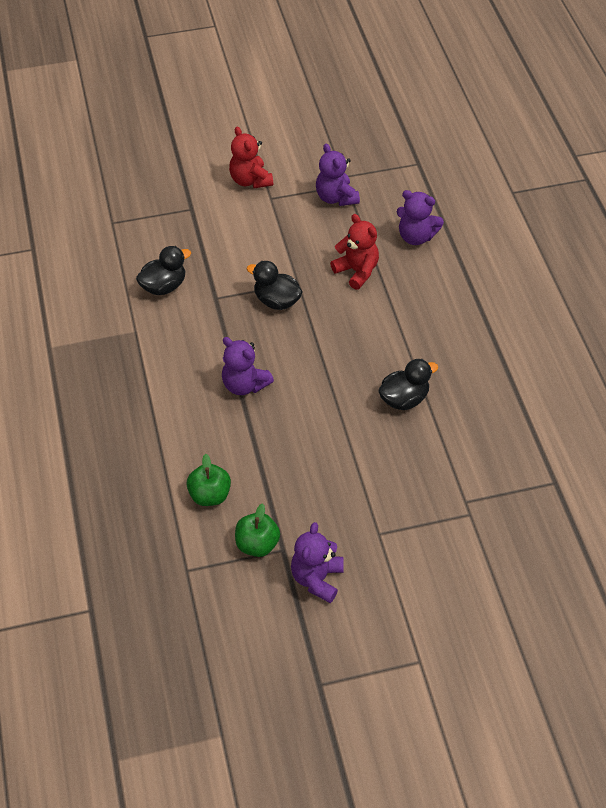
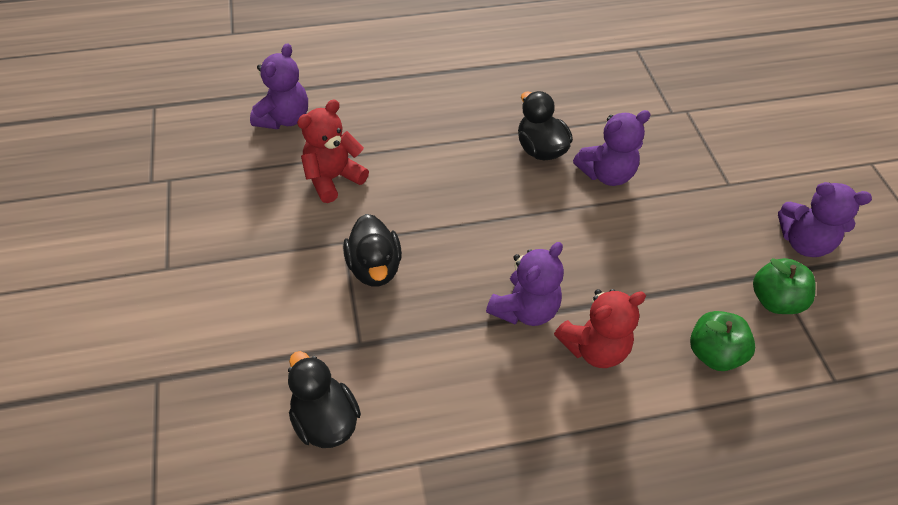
camera: 90 degrees left, 0 degrees up
(250, 180) = (118, 293): red teddy bear -> red teddy bear (594, 347)
(276, 301) = (374, 267): black duck -> black duck turned 45 degrees counterclockwise
(336, 197) = (190, 192): purple teddy bear -> purple teddy bear (606, 174)

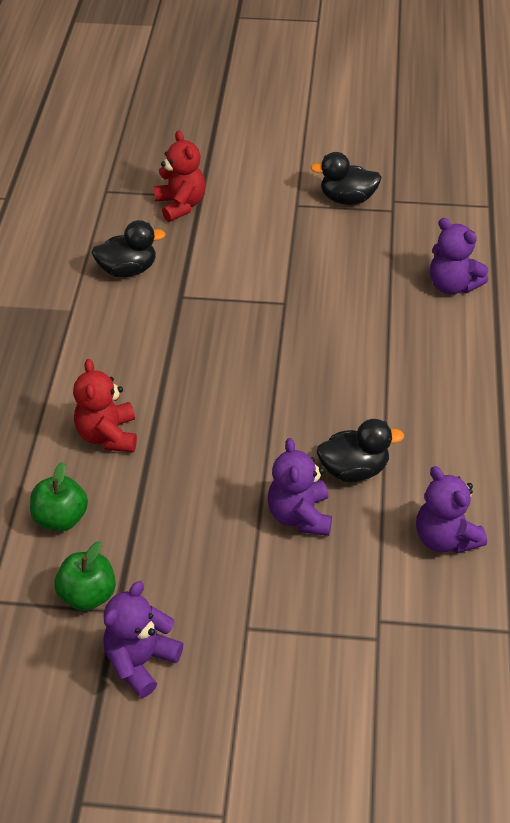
camera: 110 degrees right, 5 degrees down
(333, 178) = (362, 307): red teddy bear -> red teddy bear (181, 205)
(374, 267) = (250, 316): black duck -> black duck (347, 199)
(524, 309) = (166, 401): purple teddy bear -> purple teddy bear (445, 538)

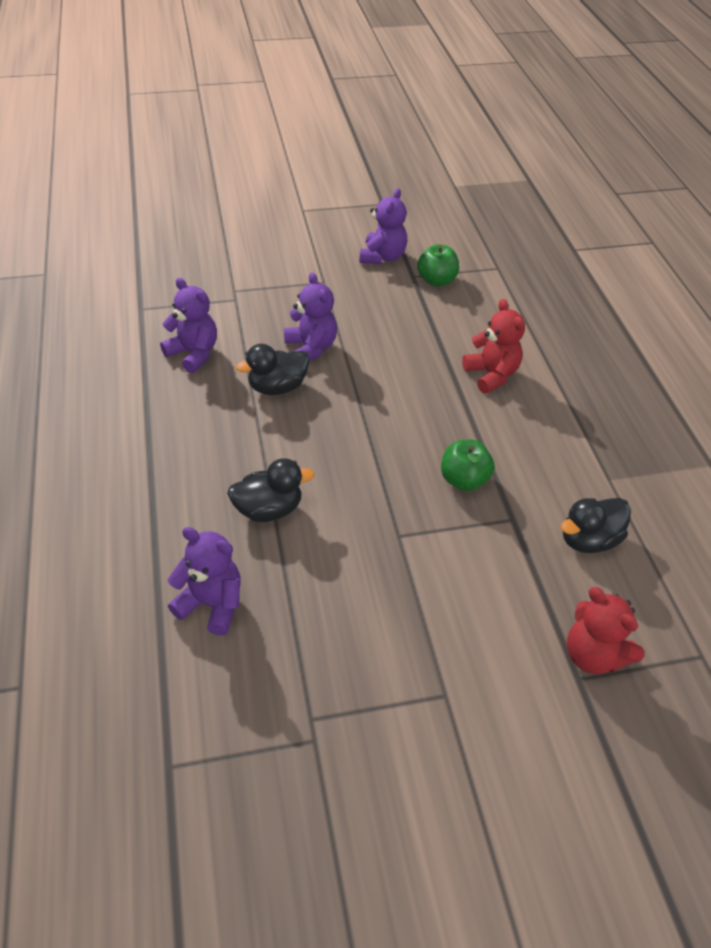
camera: 160 degrees right, 0 degrees up
(61, 518) = (486, 316): green apple -> green apple (464, 480)
(347, 199) = (380, 726): black duck -> black duck (269, 509)

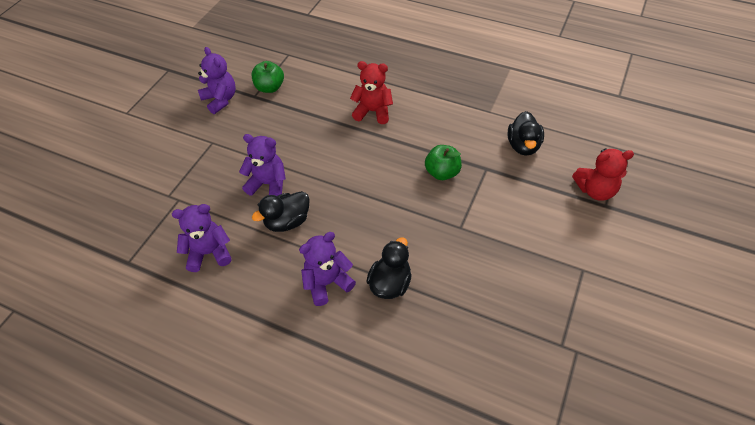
camera: 50 degrees left, 5 degrees up
(212, 604) = (444, 356): purple teddy bear -> purple teddy bear (327, 283)
(277, 387) = (287, 221): black duck -> black duck turned 45 degrees clockwise

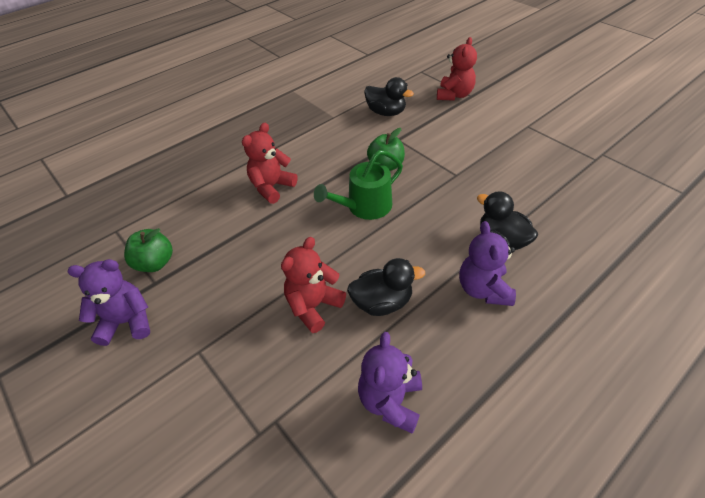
camera: 65 degrees left, 5 degrees down
(268, 184) = (313, 306): purple teddy bear -> red teddy bear
(287, 221) = (382, 302): black duck -> black duck turned 90 degrees counterclockwise
(382, 176) = (365, 206): none -> green watering can

